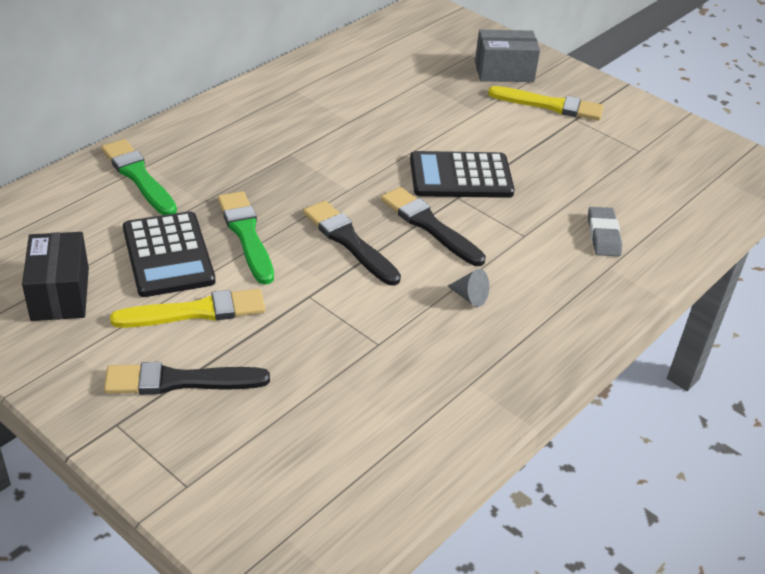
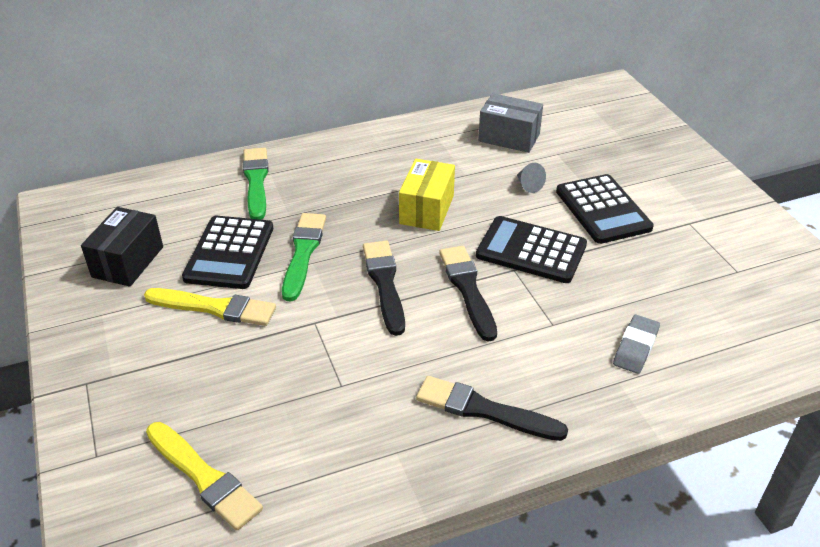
camera: 30 degrees right, 0 degrees up
(180, 381) = (159, 363): black brush -> black brush (484, 410)
(337, 163) = (426, 209): none -> yellow box
(470, 297) = (456, 368): grey cone -> grey cone (528, 185)
(497, 124) = (603, 210): none -> black calculator
(504, 72) = (646, 161): grey box -> grey box (509, 137)
(550, 105) = (671, 203): yellow brush -> yellow brush (204, 477)

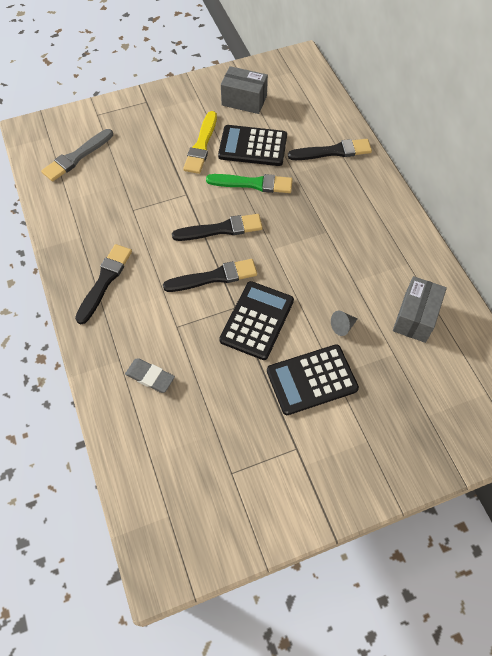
camera: 90 degrees right, 20 degrees up
(128, 262) = (244, 100): black box -> grey box
(204, 477) = (77, 157): yellow brush -> grey brush
(256, 181) = (332, 151): green brush -> black brush
(426, 209) = (305, 254): yellow box -> none

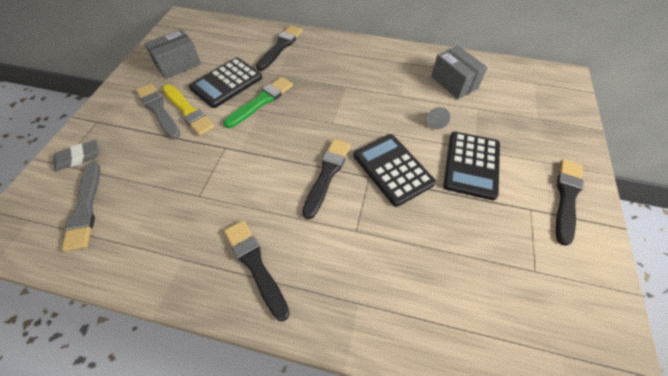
camera: 55 degrees left, 5 degrees down
(150, 377) = (395, 284): grey eraser -> grey eraser (78, 157)
(187, 127) = (158, 110): none -> grey brush
(221, 229) = (284, 144): black brush -> black brush (566, 198)

